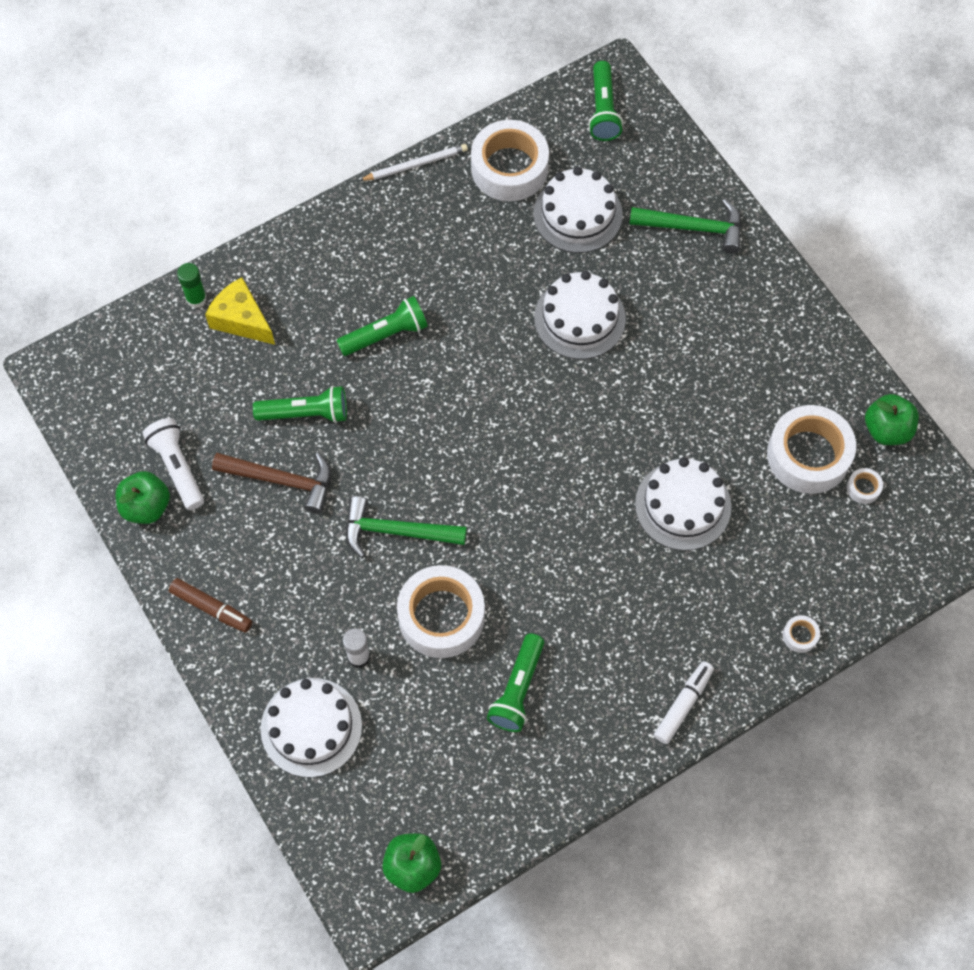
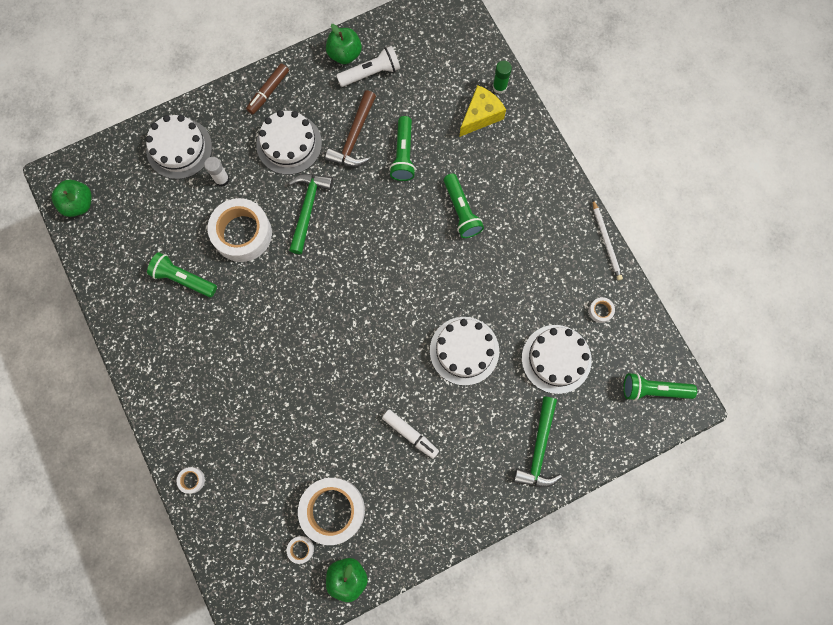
camera: 95 degrees right, 10 degrees up
(509, 168) = (600, 311): white tape -> white tape, size x0.40
(683, 505) = (303, 408): white cake -> white cake (289, 144)
(683, 705) = (155, 389): white marker -> white marker (410, 434)

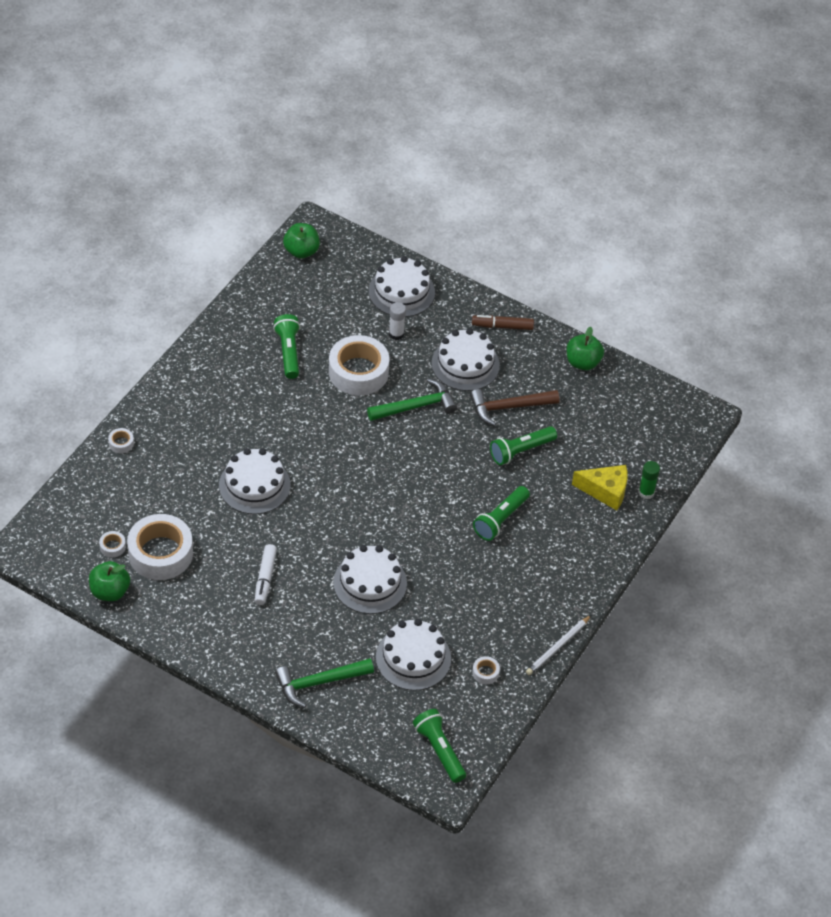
camera: 55 degrees right, 25 degrees down
(308, 388) = (254, 485): none -> white cake
(371, 73) = (580, 390): white flashlight -> none

